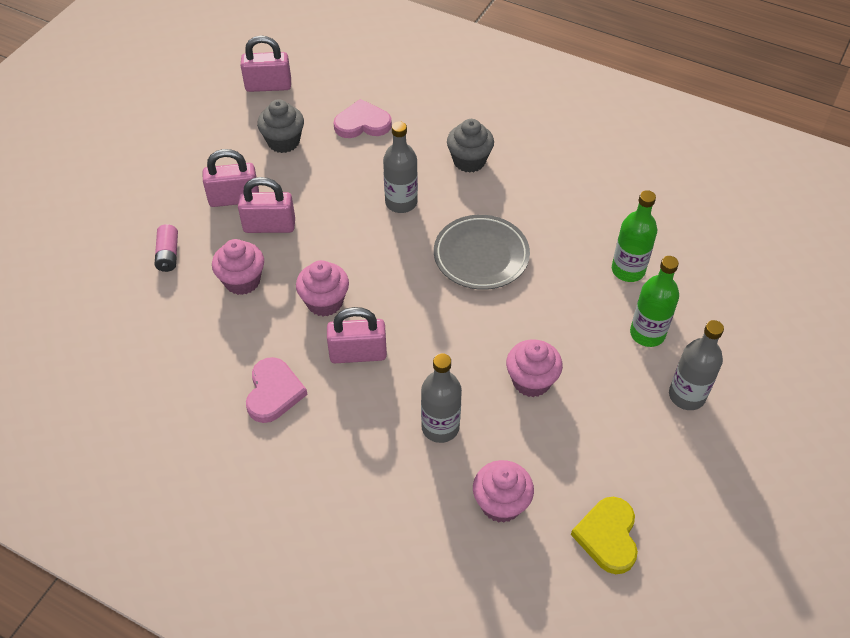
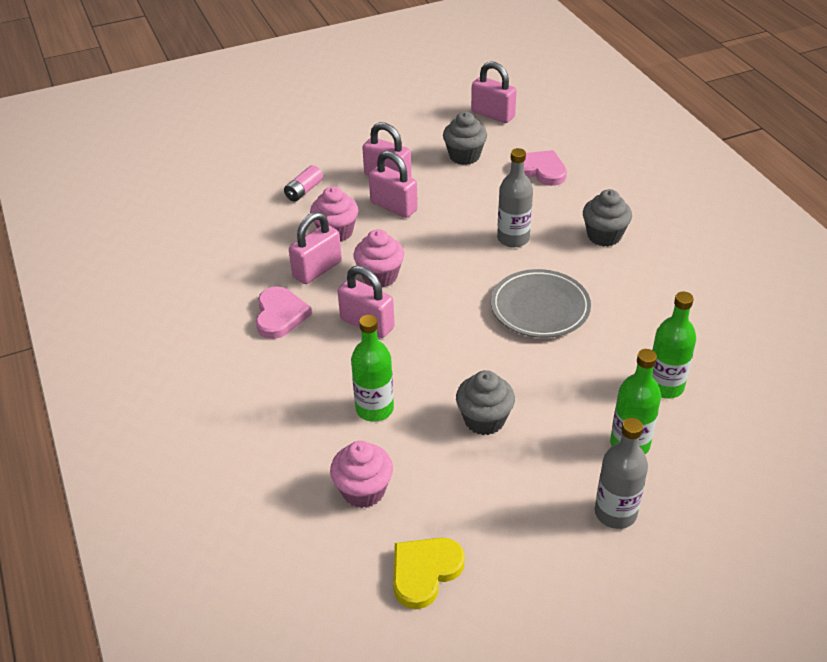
camera: 40 degrees right, 10 degrees down
(262, 328) = (317, 269): none -> pink padlock
(274, 392) = (280, 315): pink heart -> pink heart turned 45 degrees counterclockwise
(440, 427) = (374, 409): grey bottle -> green bottle
(531, 381) = (484, 420): pink cupcake -> grey cupcake

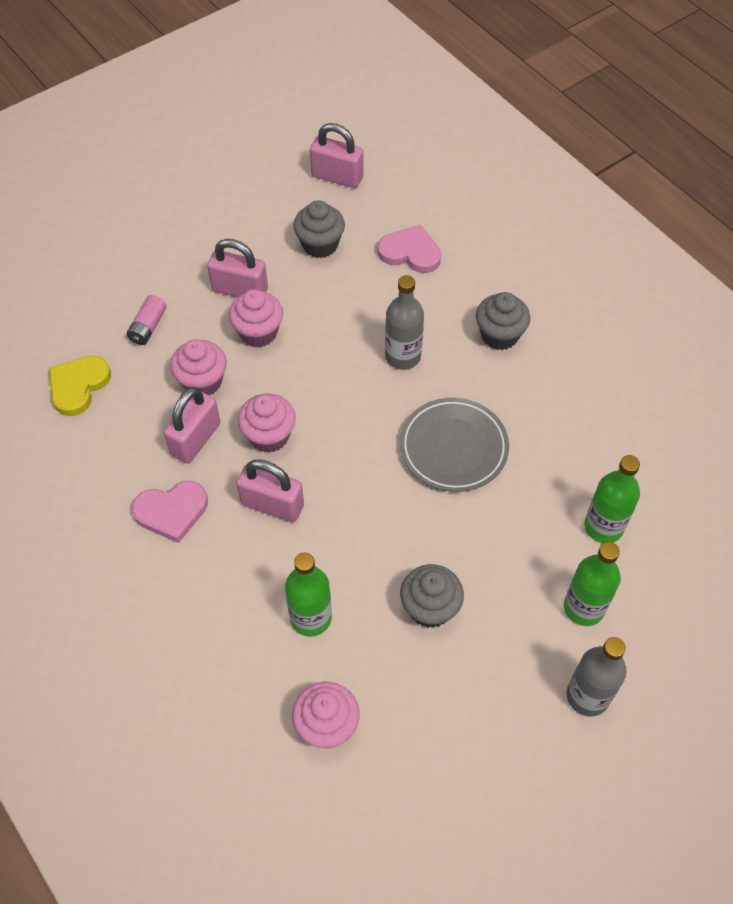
camera: 15 degrees left, 15 degrees up
(280, 315) = (171, 511): pink heart -> pink heart turned 90 degrees clockwise
(393, 206) = (258, 333): pink padlock -> pink cupcake
(424, 572) = (415, 811): yellow heart -> yellow heart (78, 386)

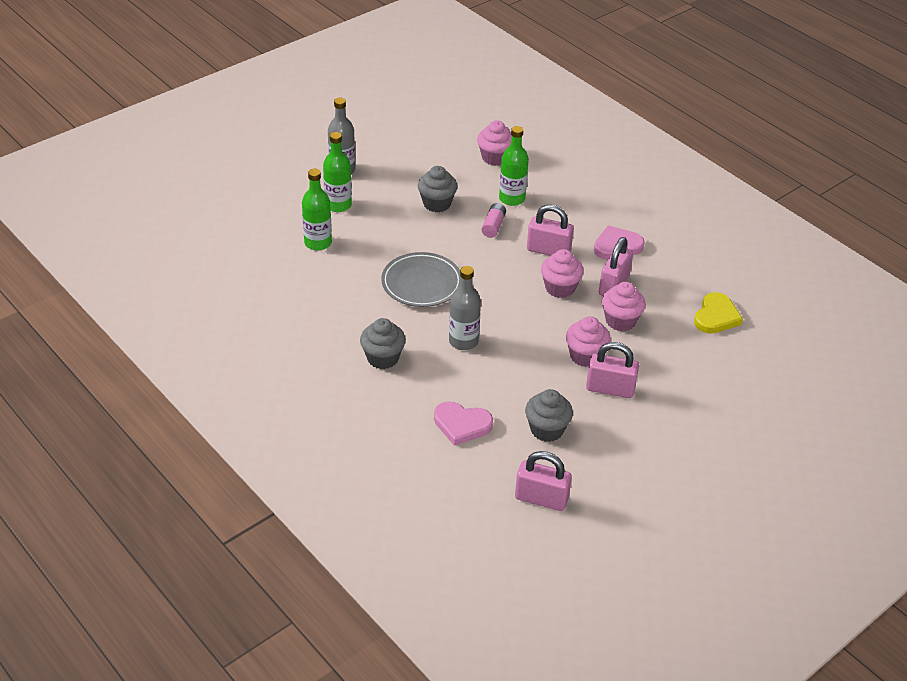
camera: 175 degrees right, 15 degrees down
(148, 327) = (678, 358): pink battery -> pink battery (493, 226)

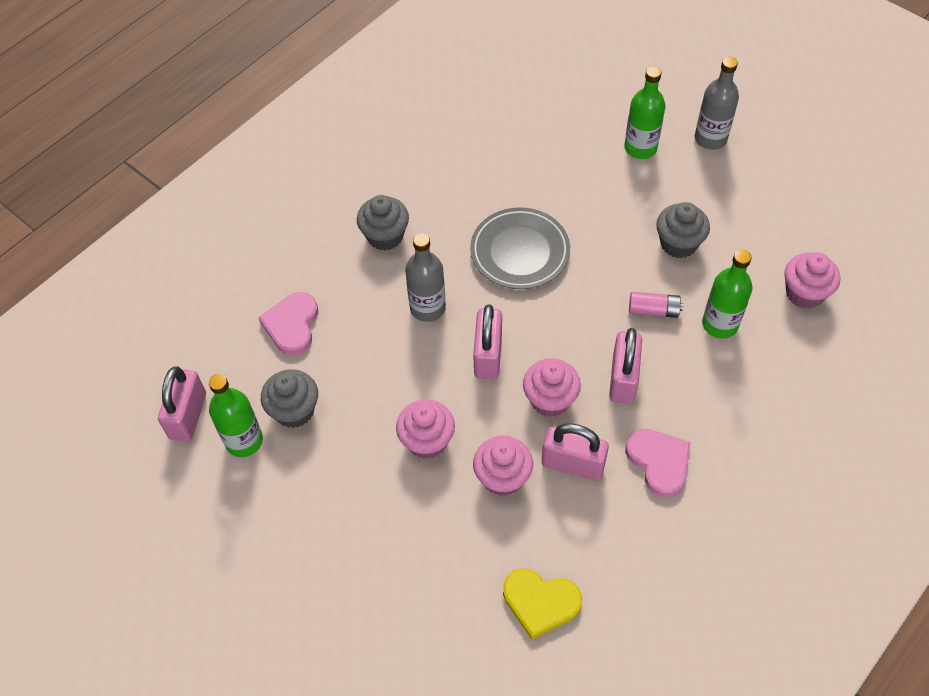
camera: 85 degrees right, 15 degrees up
(318, 243) = (565, 143): green bottle -> green bottle (244, 441)
(610, 389) = (373, 474): pink padlock -> pink padlock (488, 355)

